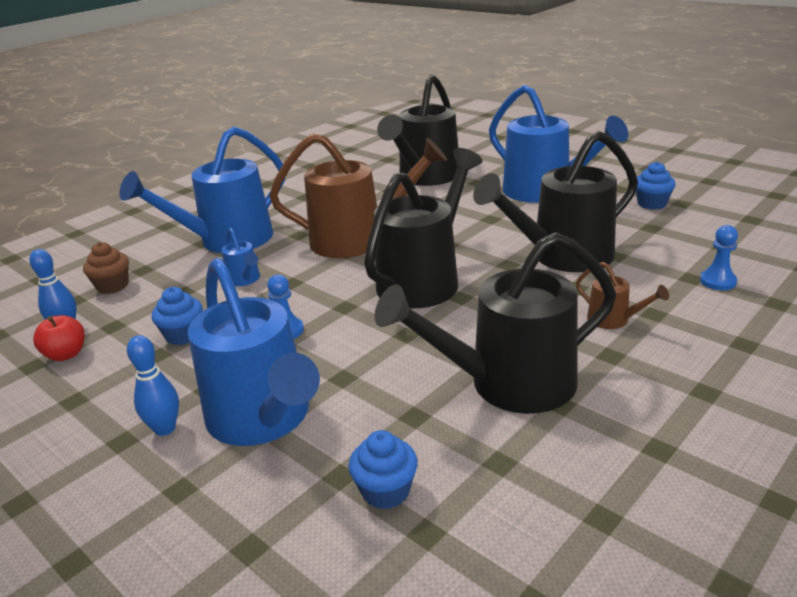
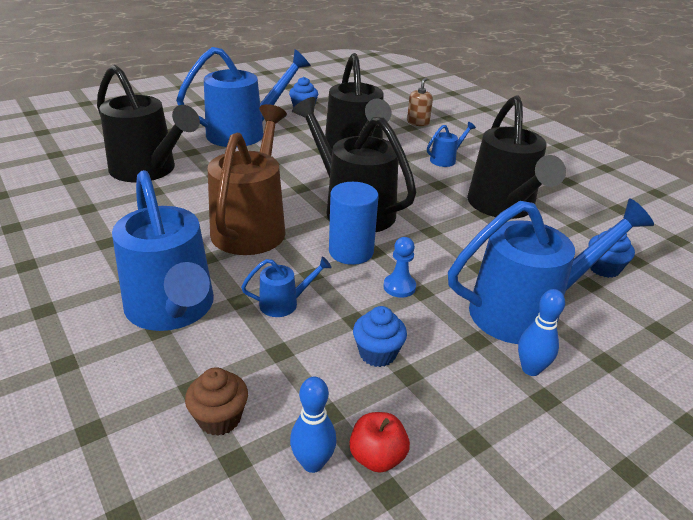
camera: 80 degrees left, 5 degrees up
(338, 294) = (351, 252): none -> blue cylinder
(614, 320) = (446, 159): brown watering can -> blue watering can
(717, 281) = (418, 123): blue pawn -> brown soap dispenser

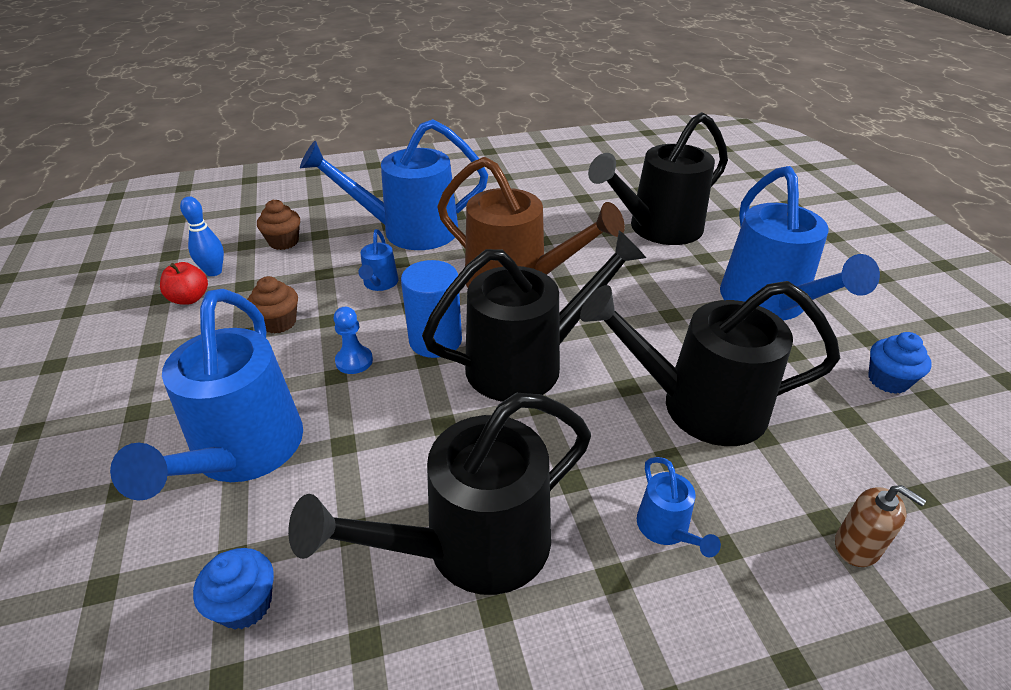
camera: 110 degrees right, 5 degrees up
(377, 353) = (279, 322): blue cupcake -> brown cupcake
(504, 207) = (470, 547): black watering can -> black watering can turned 45 degrees counterclockwise
(530, 369) = (173, 417): blue bowling pin -> none

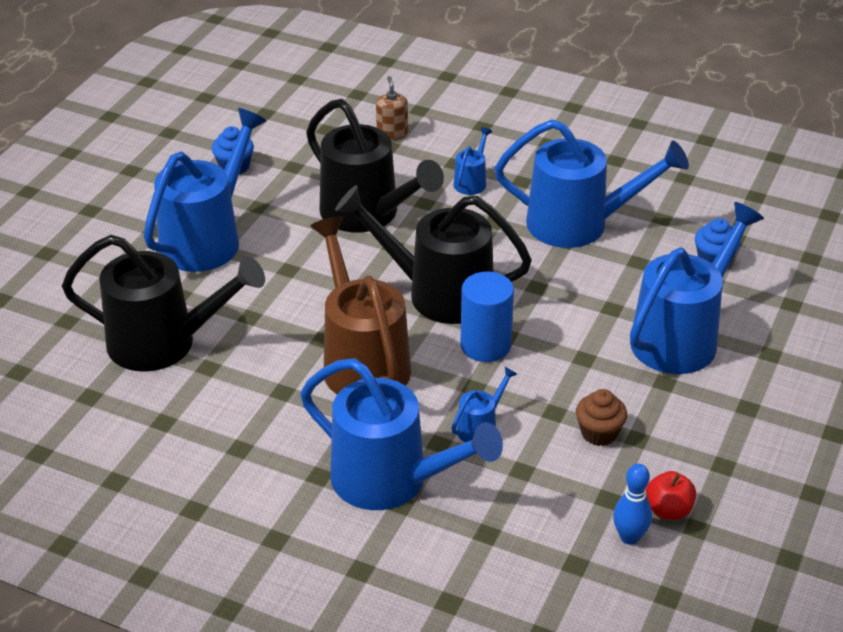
camera: 140 degrees left, 0 degrees up
(284, 242) = (533, 543): brown cupcake -> none
(354, 361) = (561, 362): blue pawn -> none
(470, 547) = (580, 224): black watering can -> blue watering can

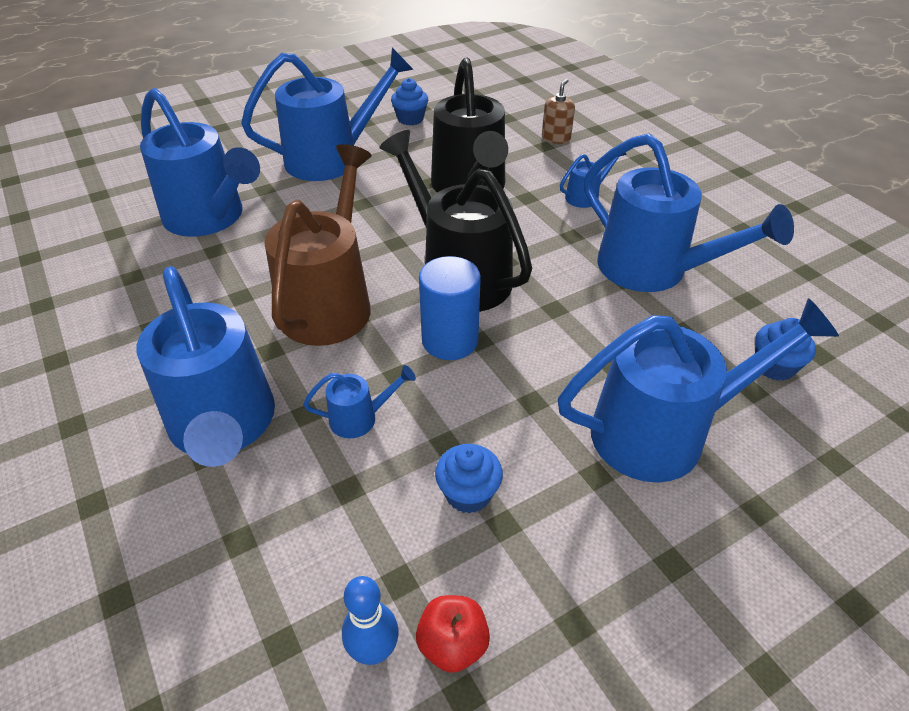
camera: 35 degrees right, 5 degrees up
(165, 343) = (210, 218): black watering can -> blue watering can
(599, 433) = (468, 493): brown cupcake -> blue cupcake

